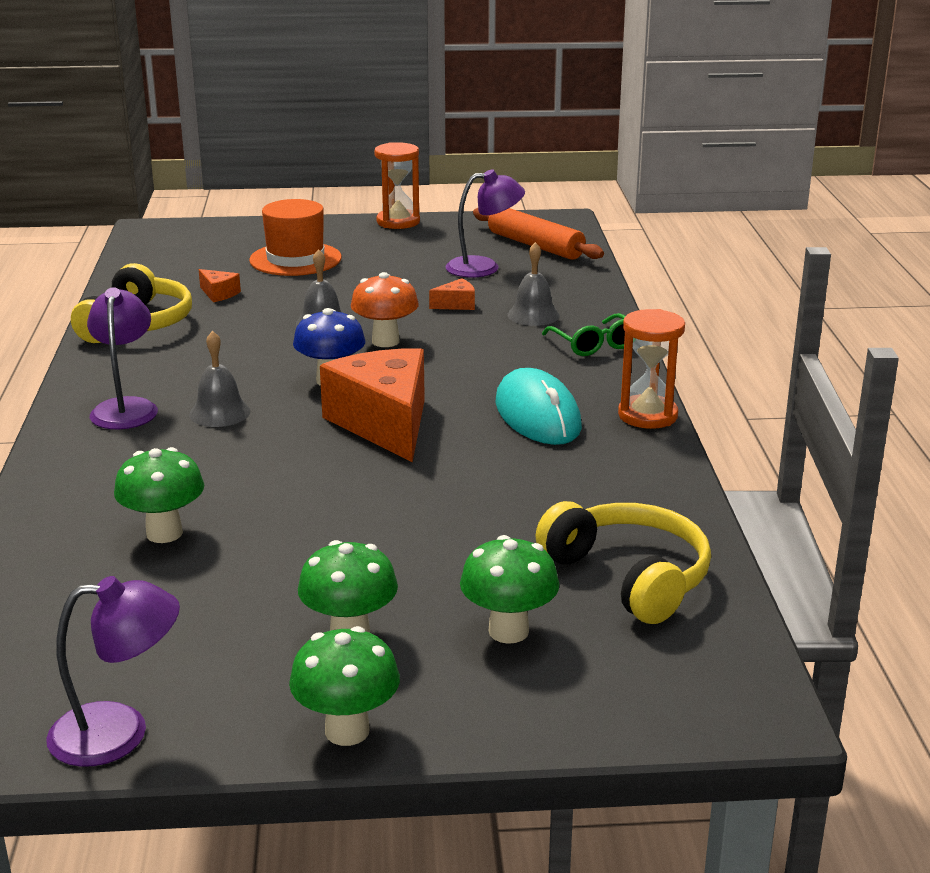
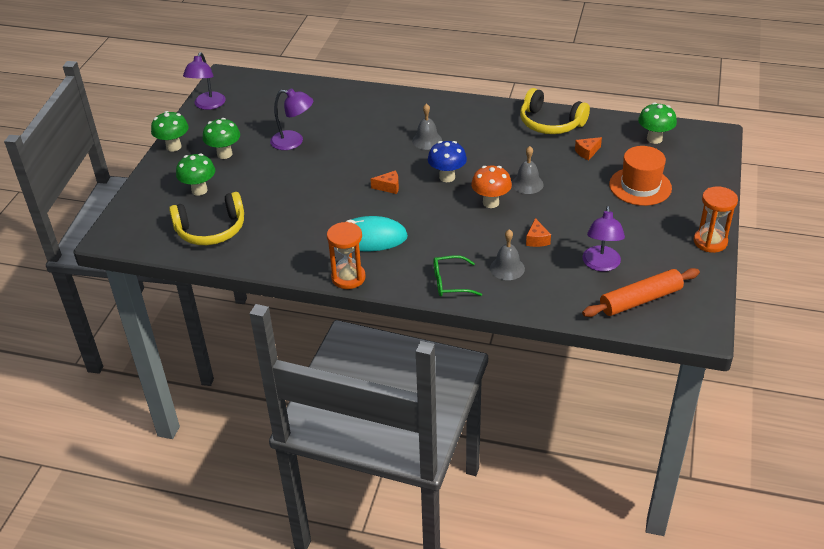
camera: 110 degrees right, 15 degrees up
(126, 408) = (446, 115): purple lamp -> purple lamp (293, 142)
(164, 533) = (324, 119): green mushroom -> green mushroom (654, 139)
(385, 423) = (388, 187): orange cheese -> orange cheese, size x0.41

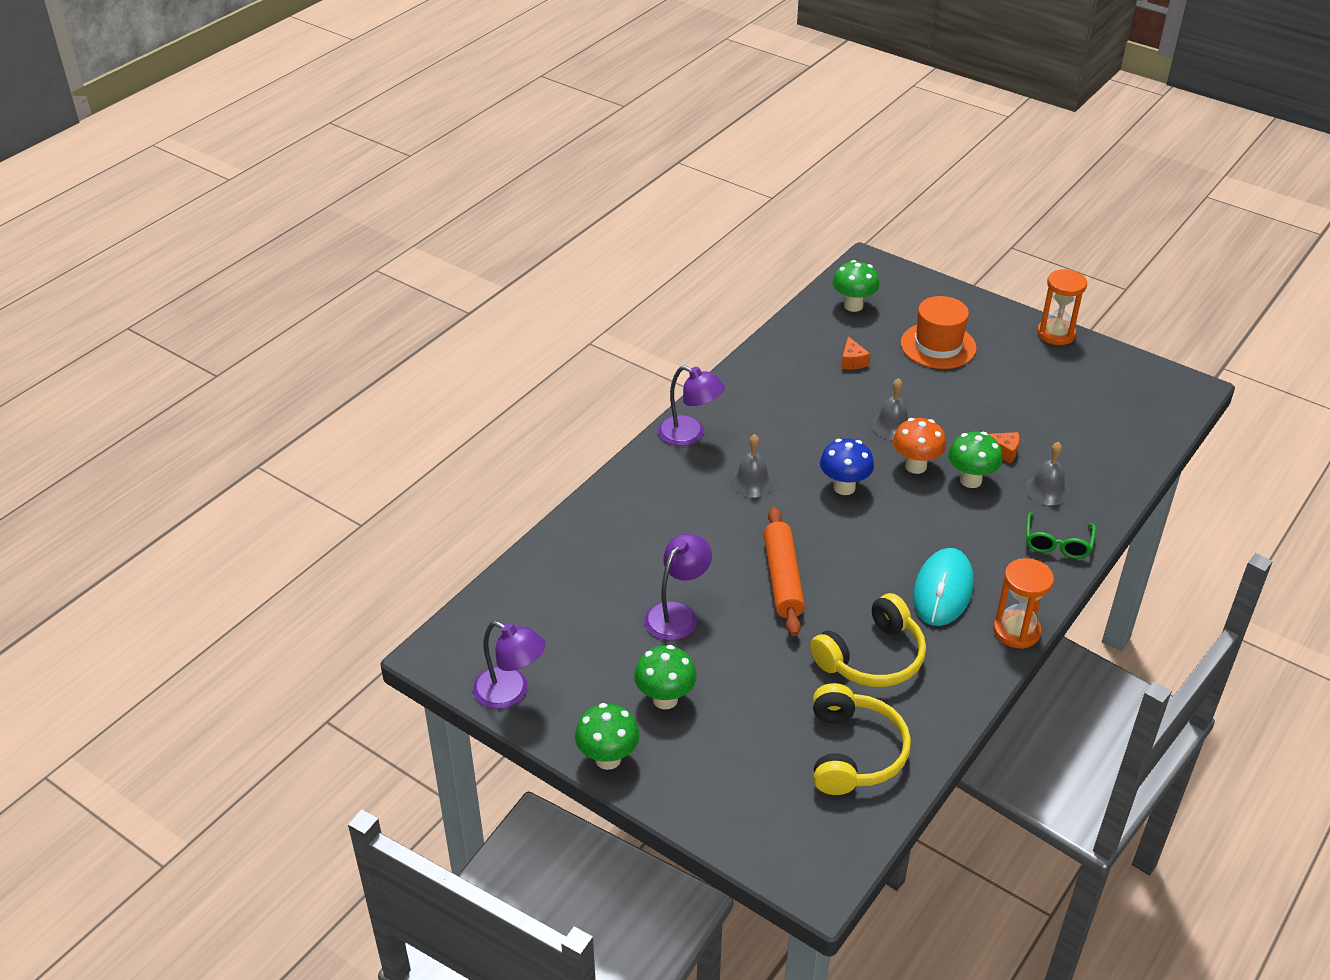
camera: 70 degrees left, 0 degrees up
(199, 190) = (747, 748): green mushroom -> green mushroom (970, 480)
(388, 187) = (839, 545): orange cheese -> none
(550, 123) = (775, 369): yellow headphones -> yellow headphones (872, 657)
(601, 265) = (1066, 419): purple lamp -> purple lamp (690, 435)
(640, 300) = (1134, 411): orange rolling pin -> orange rolling pin (782, 579)

